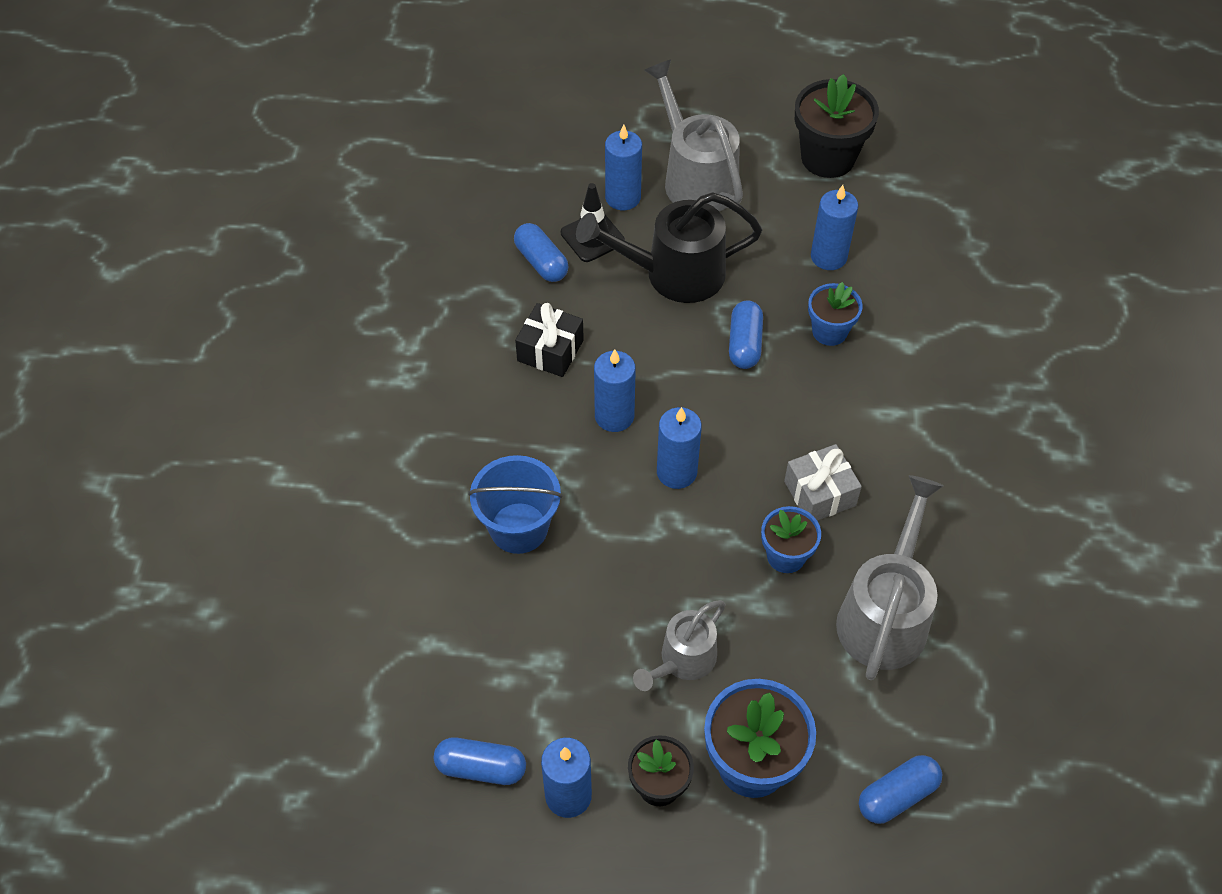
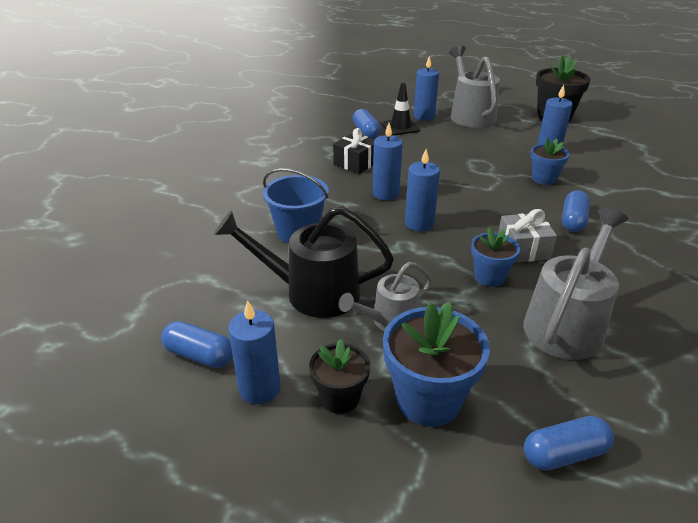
camera: 15 degrees right, 20 degrees down
(673, 274) = (445, 145): black watering can -> black watering can (311, 292)
(744, 344) = (484, 176): blue capsule -> blue capsule (573, 221)

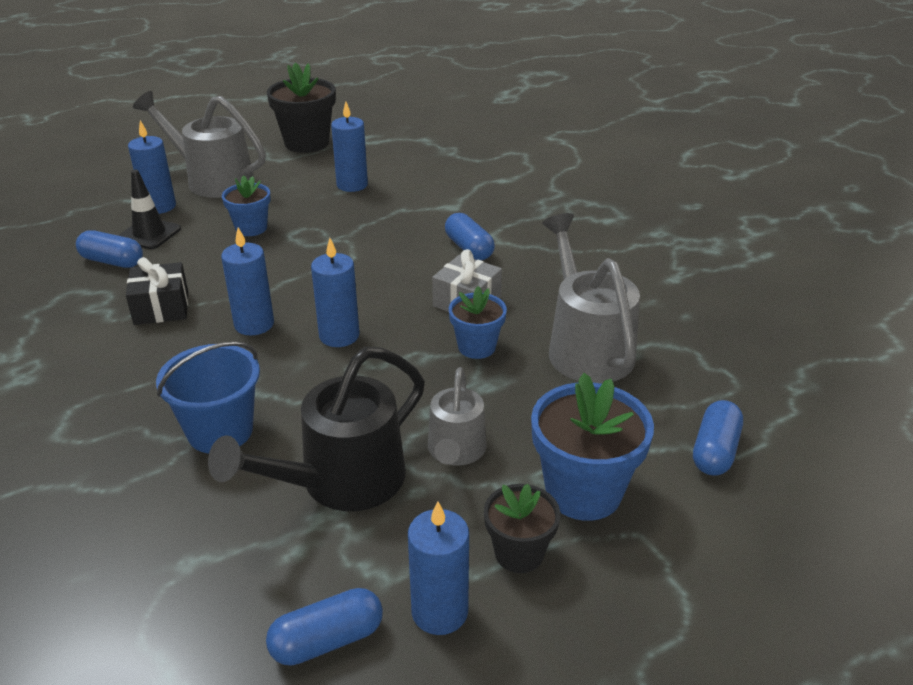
camera: 50 degrees left, 0 degrees up
(544, 179) = (389, 219): blue flower pot -> blue flower pot (251, 228)

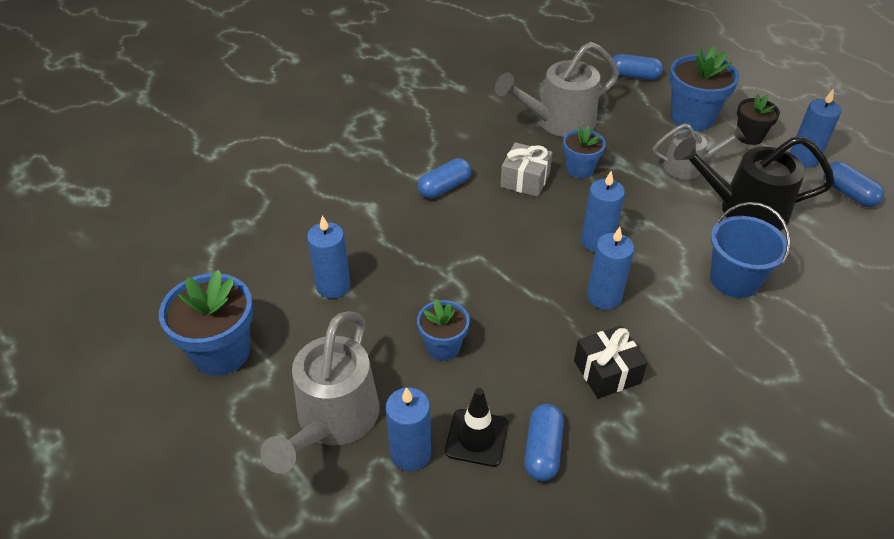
camera: 100 degrees left, 10 degrees up
(306, 143) = (221, 352): black flower pot -> blue flower pot
(340, 482) = (743, 210): black watering can -> black watering can turned 150 degrees clockwise

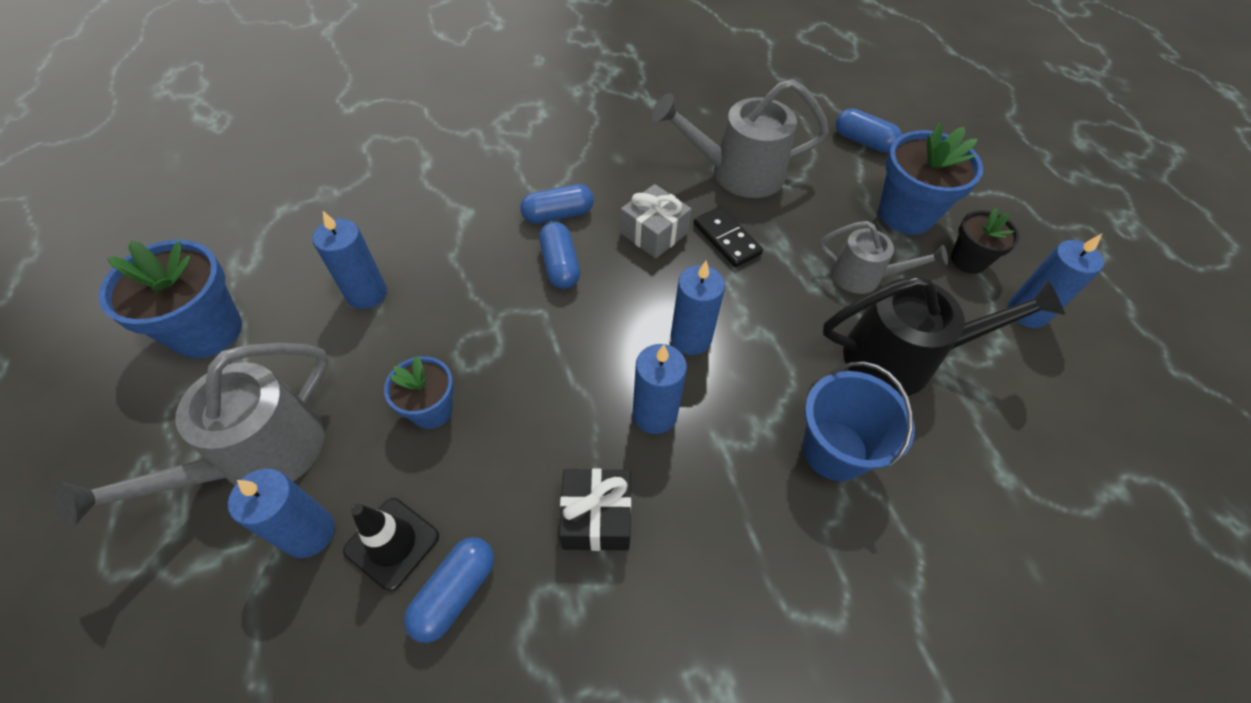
camera: 20 degrees right, 10 degrees up
(580, 169) = (726, 239): blue flower pot -> black domino
(743, 210) = (902, 357): black watering can -> black watering can turned 150 degrees clockwise
(848, 193) = (1064, 381): blue capsule -> blue capsule (560, 265)

